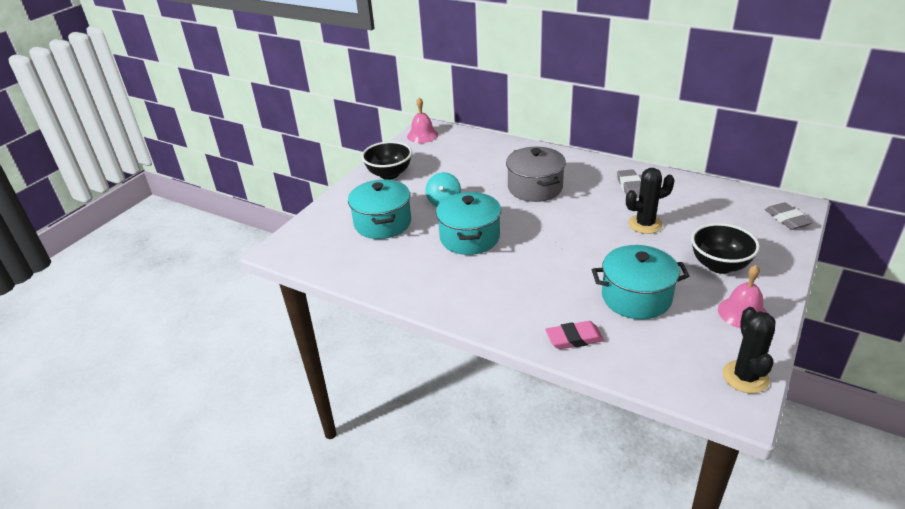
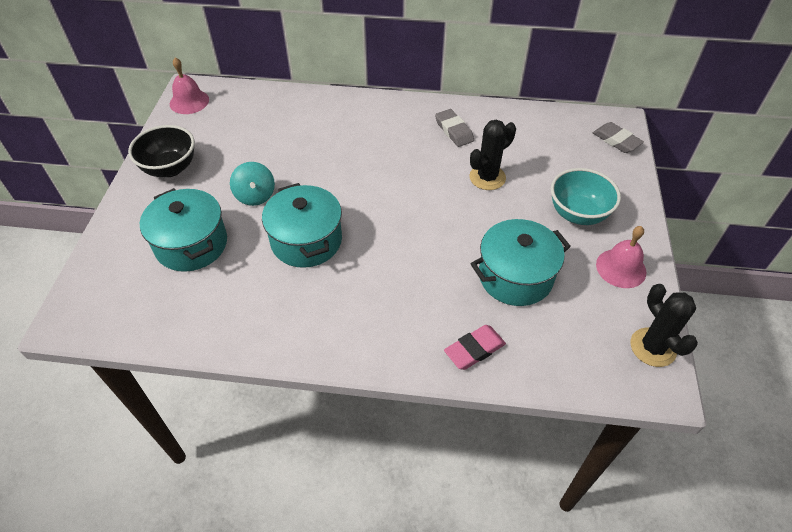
camera: 25 degrees left, 15 degrees up
(535, 188) = (353, 153): grey pot -> none
(719, 265) = (578, 214): black bowl -> turquoise bowl

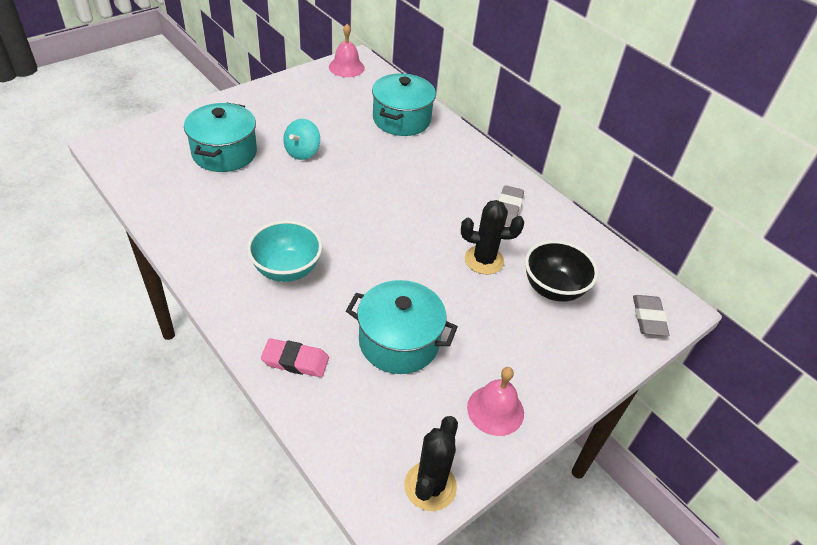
camera: 40 degrees right, 5 degrees down
(170, 168) = (277, 100): black bowl -> black bowl (553, 289)
(306, 241) = (292, 203): turquoise pot -> turquoise pot (401, 119)
(578, 214) = (520, 342): turquoise bowl -> turquoise bowl (287, 270)

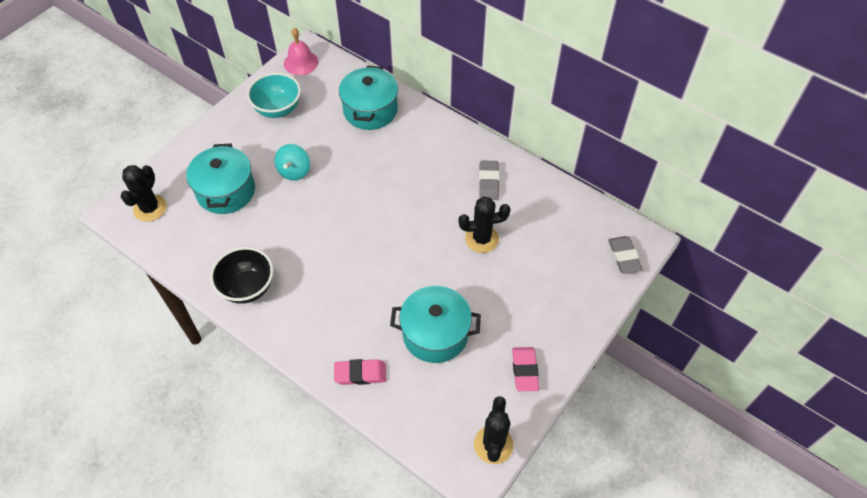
camera: 10 degrees left, 10 degrees up
(141, 149) = (150, 208): none -> black cactus
(287, 270) = (324, 294): turquoise bowl -> turquoise bowl (278, 109)
(495, 410) = (525, 370): pink bell -> pink eraser
(553, 289) = (544, 250): black bowl -> black bowl (247, 287)

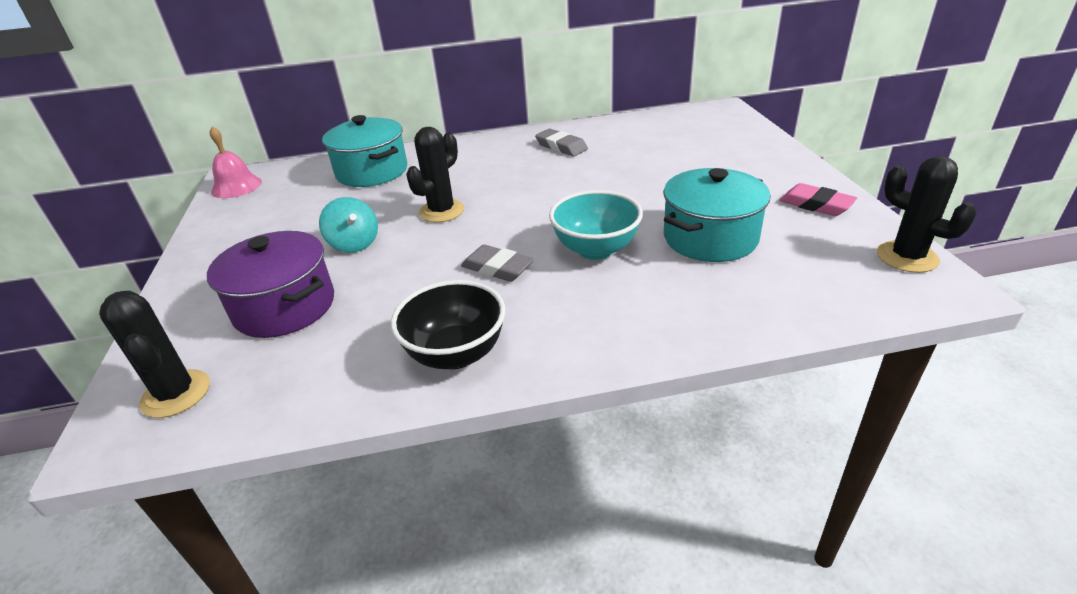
camera: 45 degrees left, 20 degrees down
(226, 191) = (284, 307): turquoise pot -> purple pot
(278, 109) = (257, 222): turquoise bowl -> turquoise bowl (596, 249)
(360, 374) = (712, 312): pink eraser -> none
(482, 239) = (621, 171): black cactus -> black cactus (441, 211)
(624, 257) = (731, 120): grey eraser -> grey eraser (497, 268)

